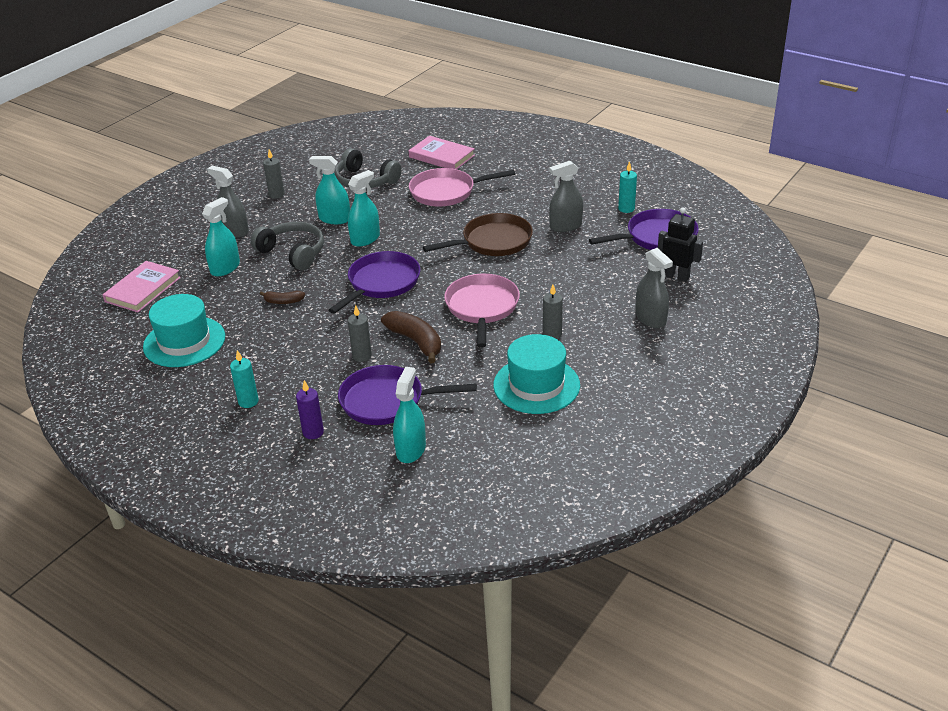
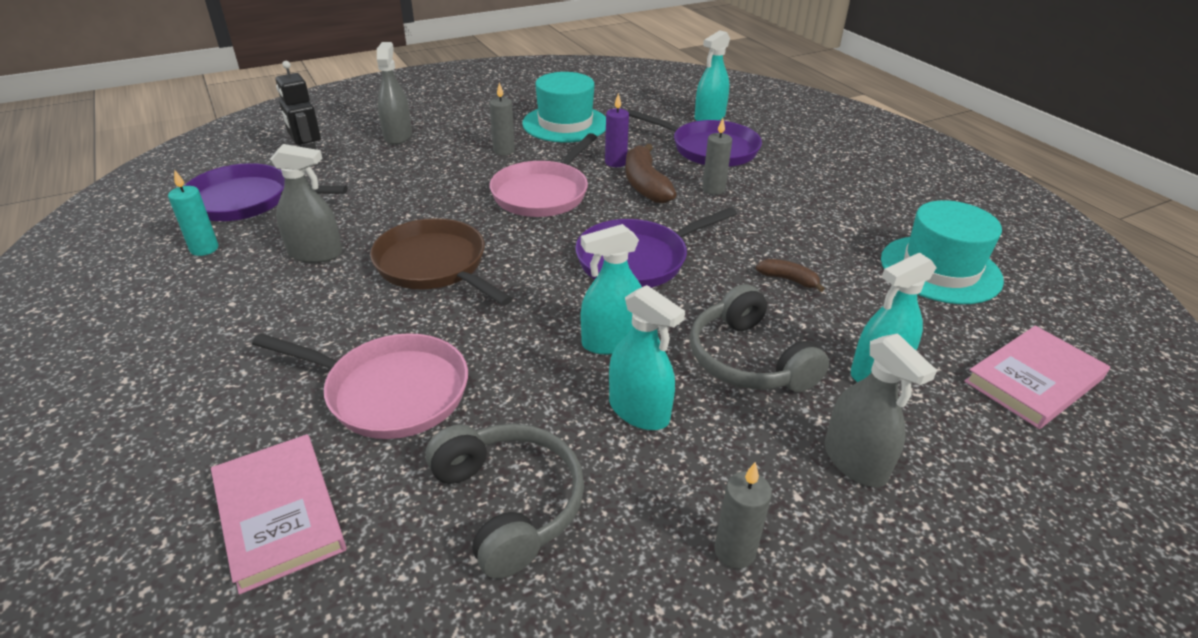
camera: 155 degrees left, 0 degrees up
(248, 401) = (855, 186): turquoise candle -> none
(313, 432) = (792, 147): purple candle -> purple candle (615, 162)
(493, 242) = (435, 266): brown pan -> brown pan turned 45 degrees clockwise

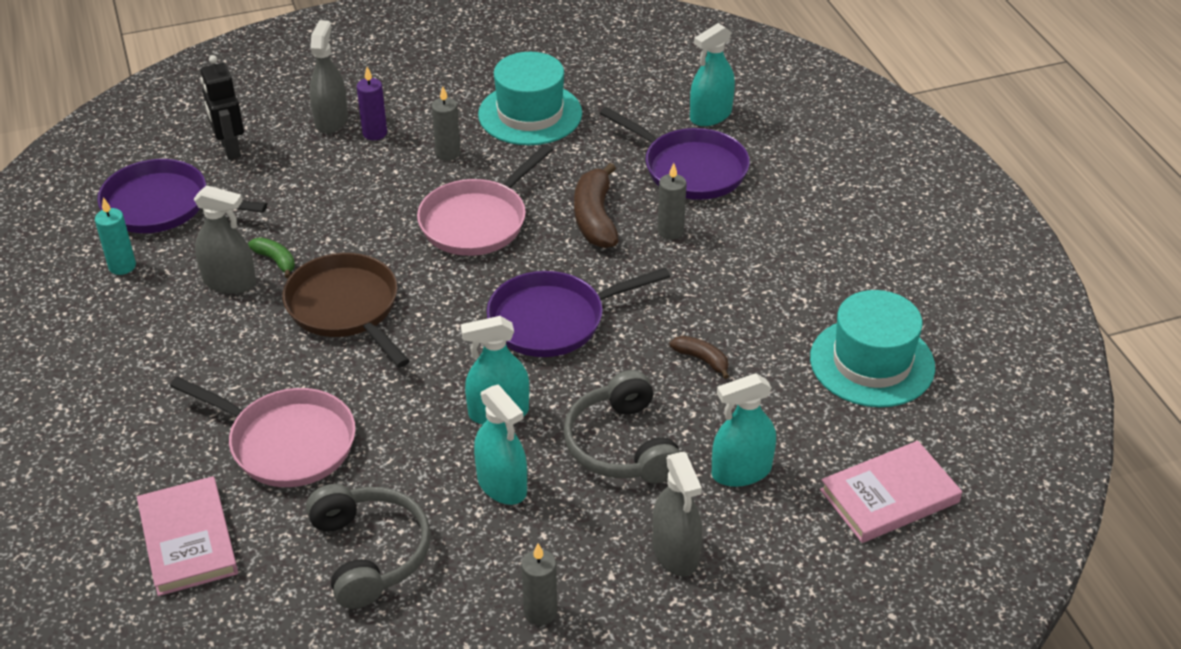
camera: 10 degrees right, 5 degrees up
(360, 234) = (276, 261): none -> green banana
(615, 162) = (572, 182): purple candle -> purple candle (374, 133)

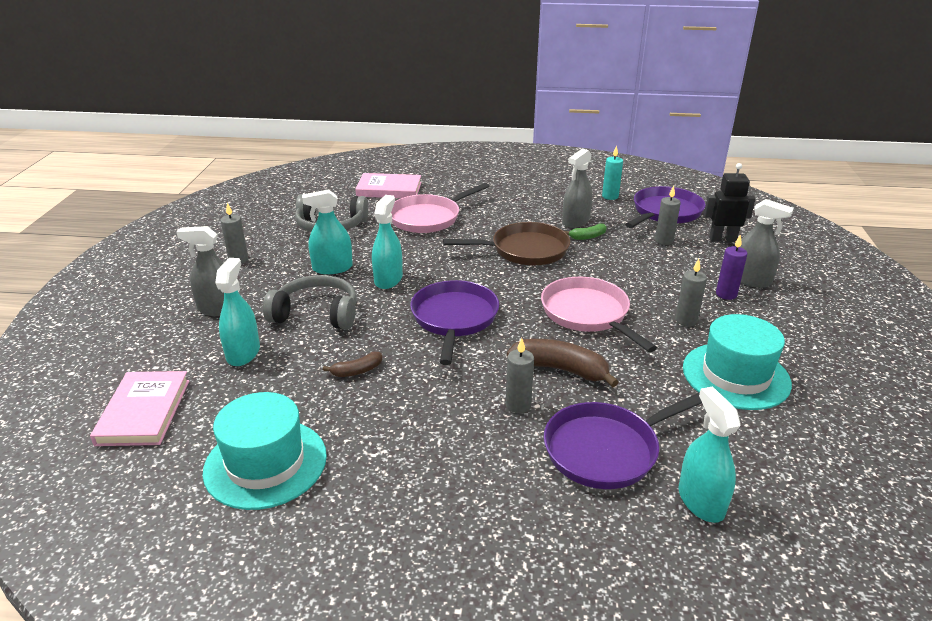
camera: 115 degrees right, 10 degrees down
(256, 194) = (664, 241): none -> grey candle

